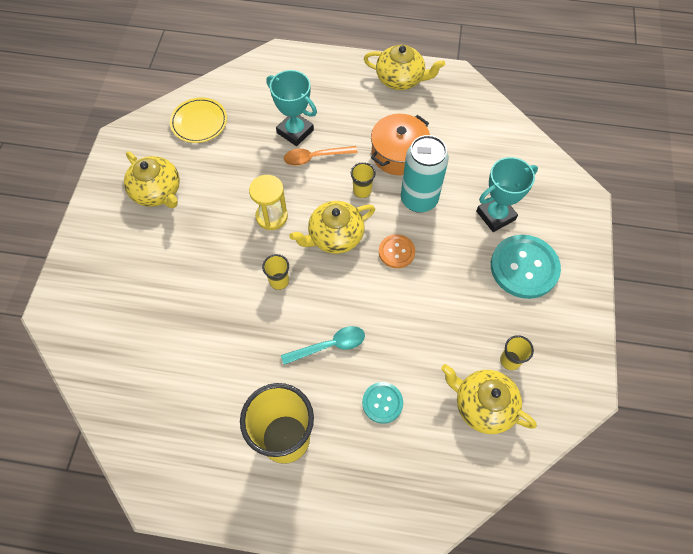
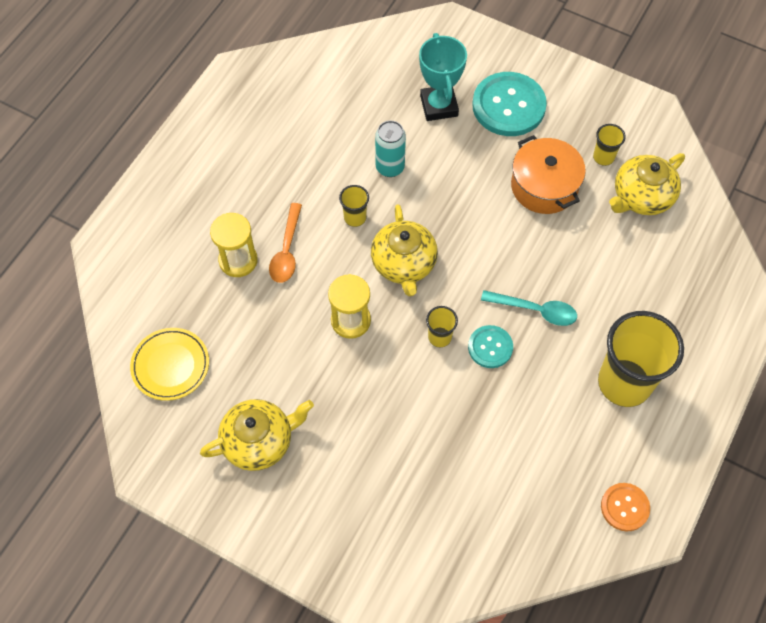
camera: 70 degrees left, 0 degrees up
(295, 131) = (238, 260): turquoise trophy -> yellow hourglass
(329, 346) = (535, 310): turquoise spoon -> turquoise spoon turned 105 degrees clockwise
(382, 403) = (613, 282): turquoise button -> turquoise button (490, 347)
(396, 252) = (447, 211): orange button -> orange button (624, 507)
(398, 154) = (320, 165): orange pot -> orange pot (544, 186)
(400, 79) = (213, 126): yellow teapot -> none
(419, 199) = (390, 167): turquoise can -> turquoise can, size x0.65

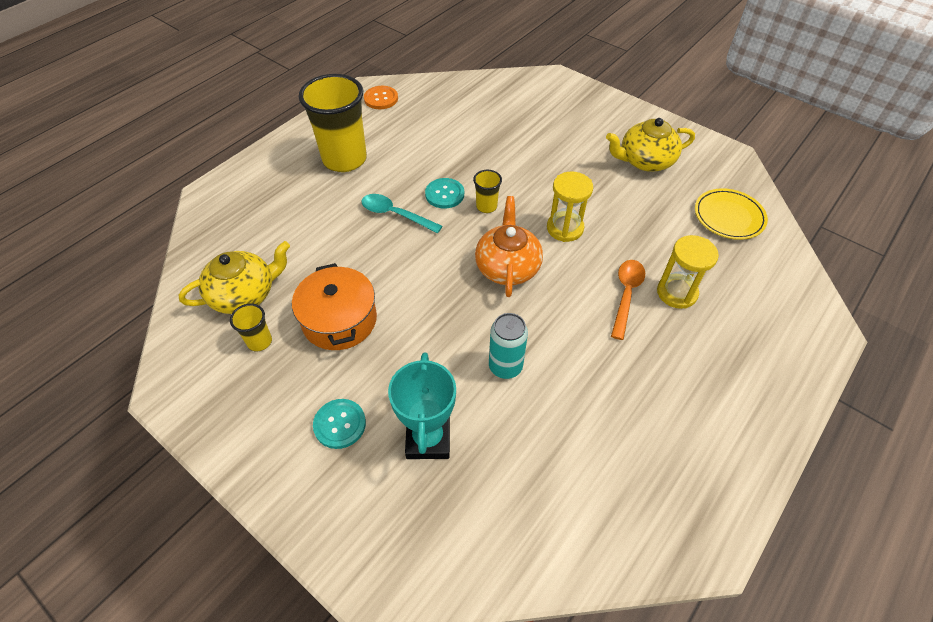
camera: 170 degrees left, 10 degrees down
(355, 218) = (552, 317): yellow cup -> none
(404, 264) = (507, 267): yellow teapot -> orange teapot
(508, 106) = (340, 424): turquoise button -> turquoise button, size x0.55

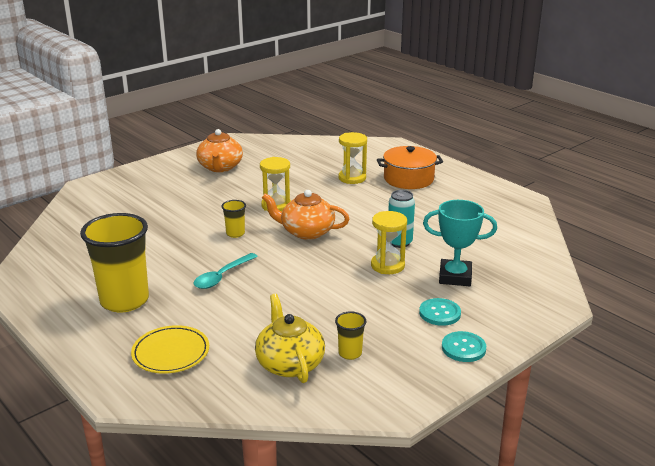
camera: 80 degrees left, 25 degrees down
(339, 320) = (337, 310): orange pot -> orange pot (408, 179)
(381, 99) = (38, 275): orange button -> none
(443, 358) = (387, 265): none -> yellow hourglass
(444, 194) = (209, 251): turquoise button -> turquoise button (463, 348)
(626, 295) = (348, 194): orange spoon -> none
(645, 161) = (220, 167): yellow teapot -> orange teapot
(728, 217) = (292, 151): yellow plate -> yellow plate (171, 353)

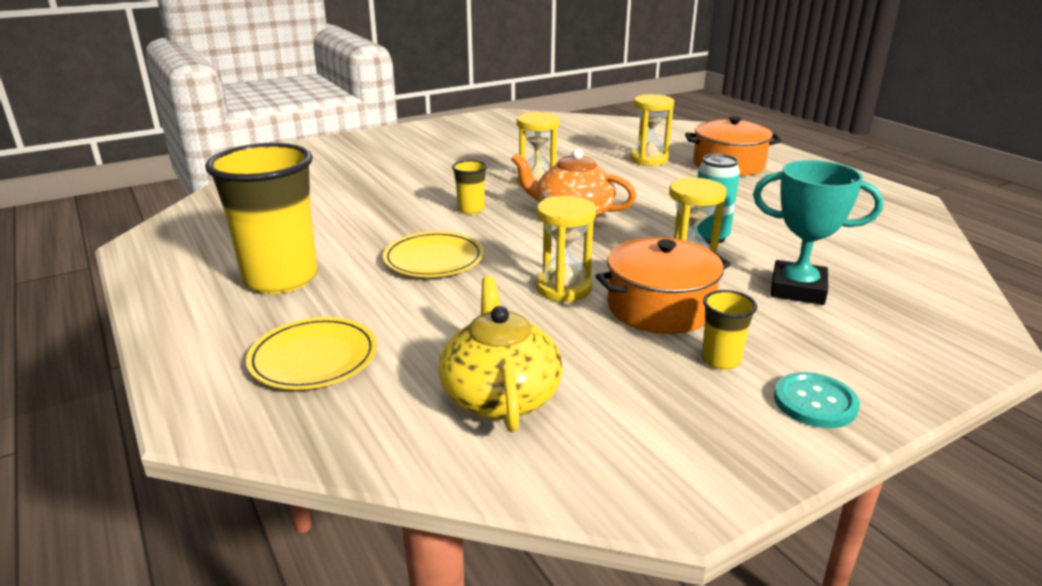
camera: 10 degrees right, 0 degrees up
(220, 167) = (475, 139): orange teapot -> none
(222, 276) = (434, 259): turquoise spoon -> yellow plate
(312, 290) = (563, 288): none -> yellow hourglass
(350, 353) = (608, 390): yellow cup -> yellow cup (720, 360)
(373, 298) = (660, 307): none -> orange pot
(439, 313) = (771, 341): turquoise button -> none

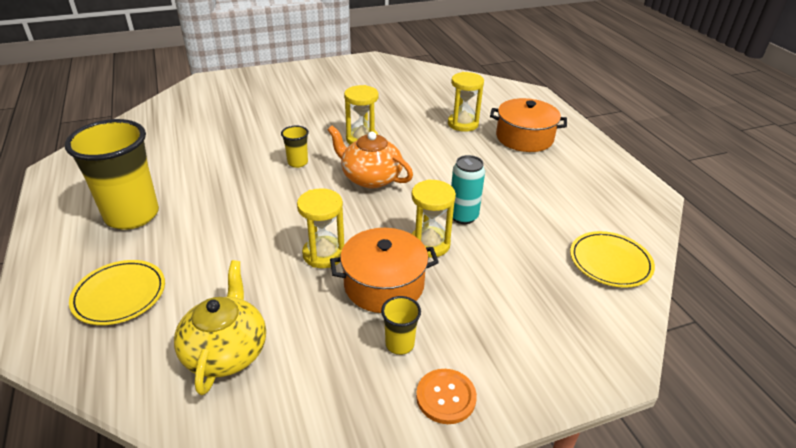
camera: 10 degrees right, 10 degrees up
(434, 259) = (245, 211): yellow plate -> yellow plate (610, 262)
(797, 289) = (500, 282): turquoise trophy -> none
(815, 402) = (446, 397): turquoise button -> orange button

